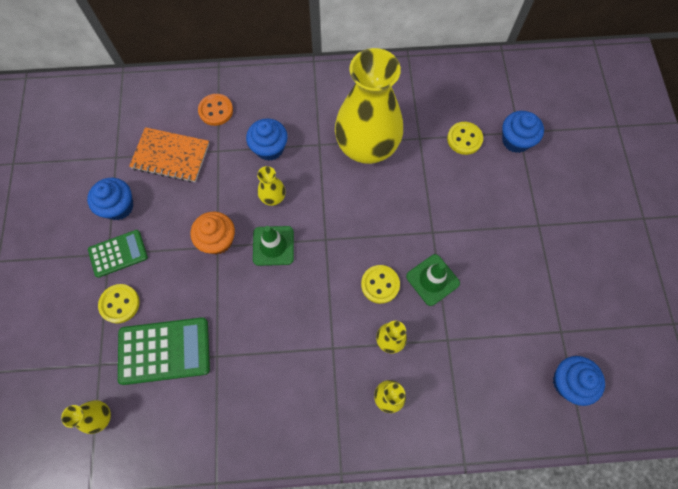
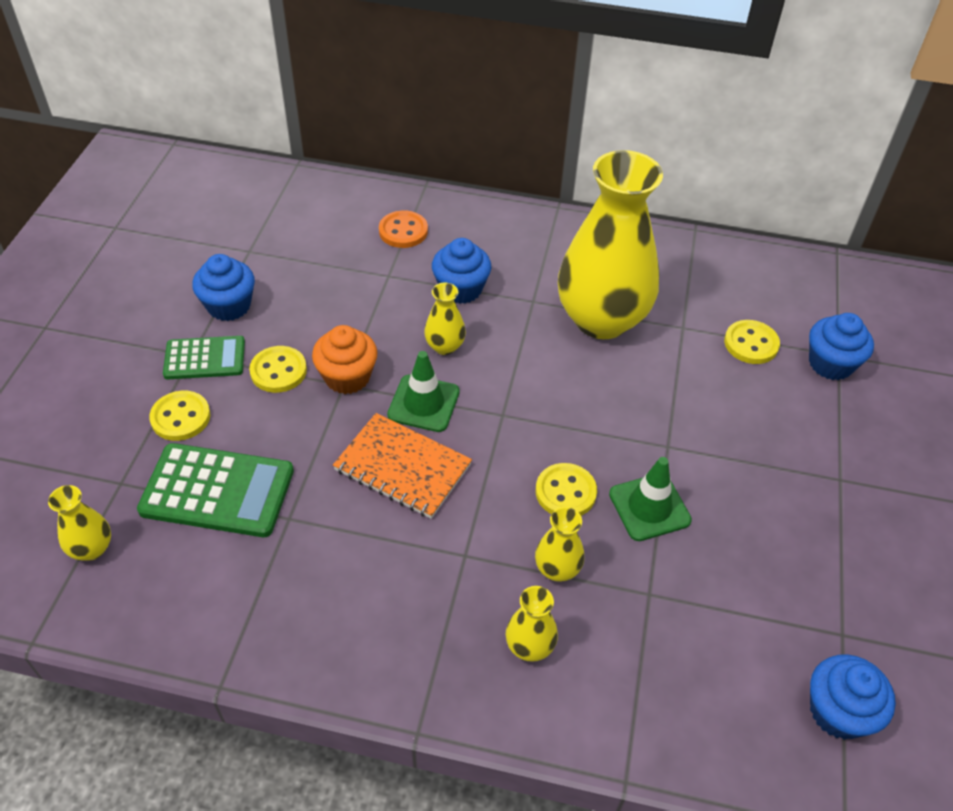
camera: 15 degrees right, 20 degrees down
(171, 156) = (322, 266): orange notebook -> orange notebook (403, 467)
(171, 249) = (278, 371): none -> yellow button

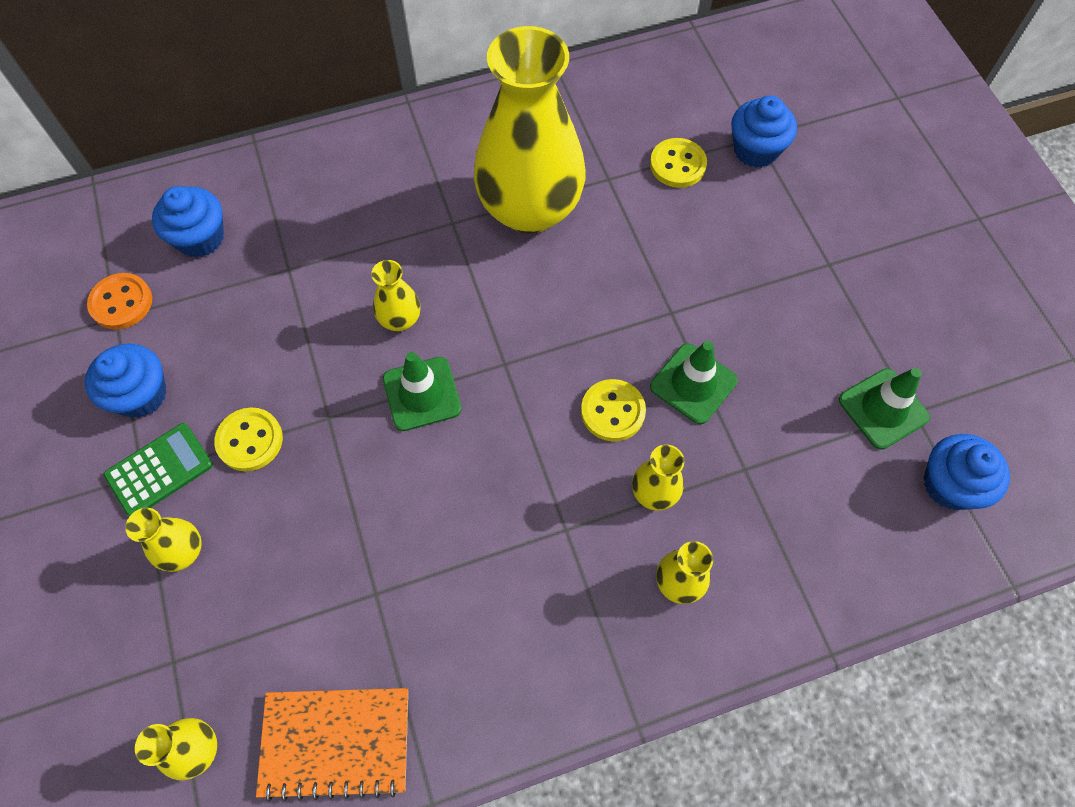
camera: 30 degrees left, 15 degrees up
(180, 417) = (183, 551): yellow button -> yellow vase
(217, 491) = (282, 608): green calculator -> none
(347, 377) = (326, 407): orange cupcake -> none
(403, 231) = (268, 208): orange button -> orange button (121, 303)
(403, 467) = (448, 474): orange notebook -> orange notebook (336, 742)
(461, 289) = (373, 246): blue cupcake -> blue cupcake (200, 238)
(813, 616) = (883, 409): none -> green traffic cone

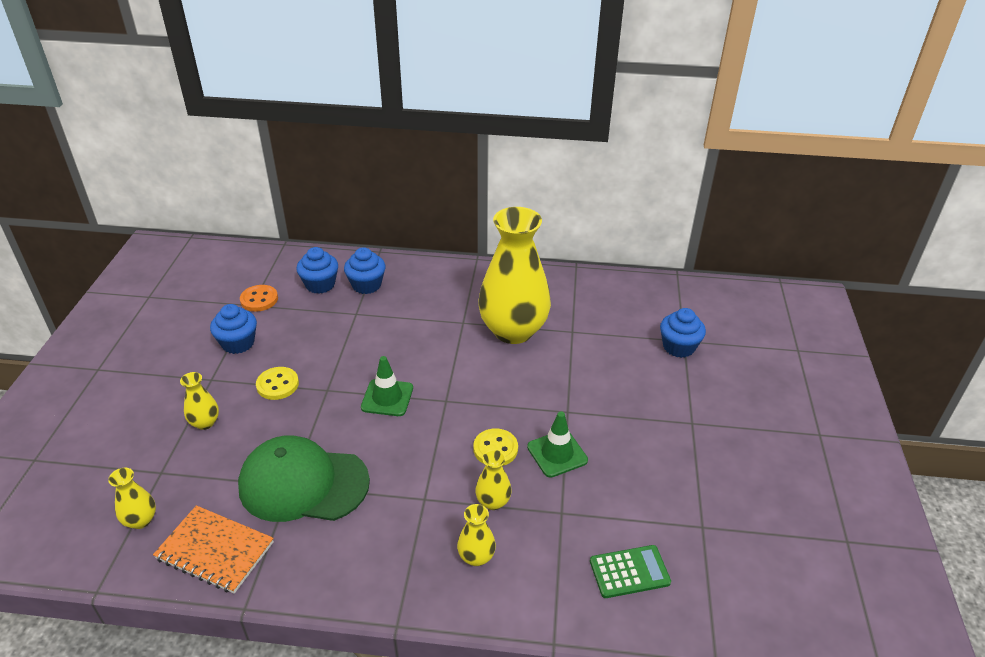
camera: 25 degrees right, 25 degrees down
(159, 470) = (221, 380): green calculator -> green calculator (629, 572)
(391, 582) = (303, 483): none -> green cap
(400, 319) = (400, 358): yellow vase -> none
(677, 165) = (621, 338): yellow button -> none
(883, 409) = (680, 516): green traffic cone -> none
(949, 484) = (703, 579): blue cupcake -> blue cupcake (366, 285)

